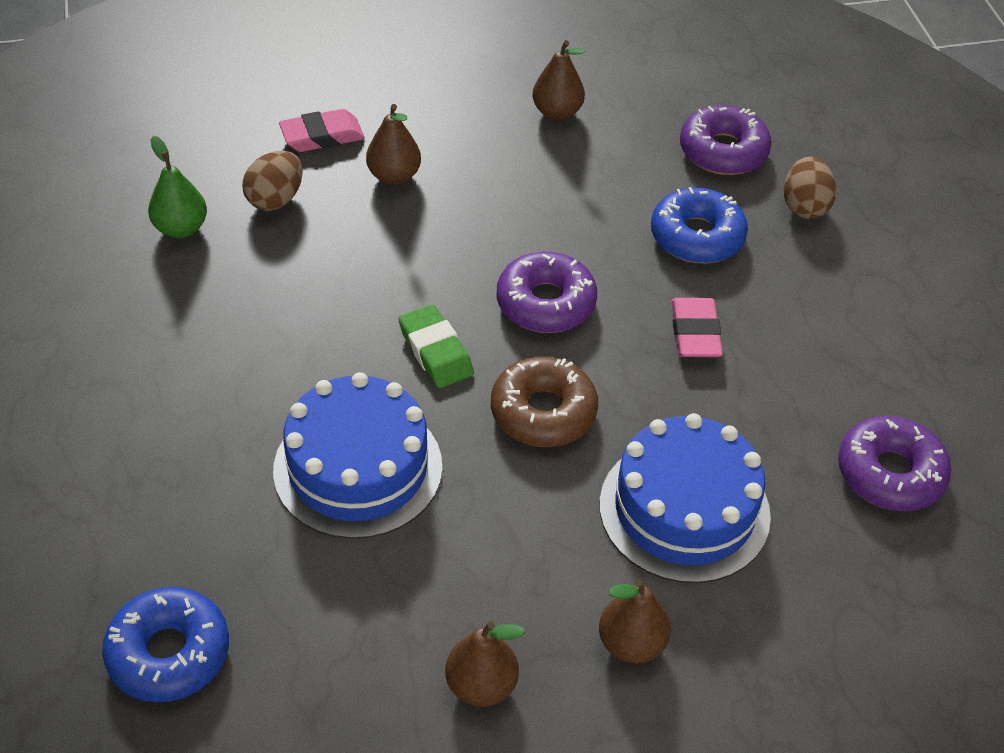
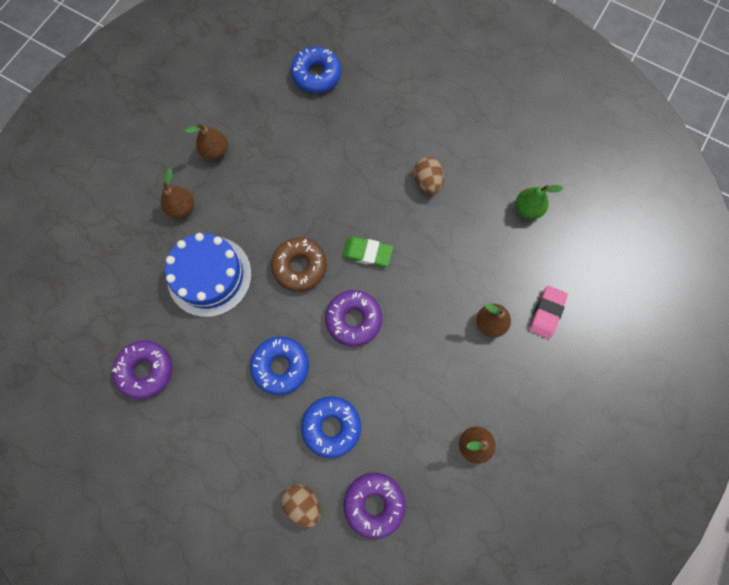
camera: 135 degrees right, 25 degrees up
(275, 199) = (516, 260): brown egg -> brown egg (427, 182)
(358, 468) = (336, 181): blue cake -> none
(695, 333) = (280, 366): pink eraser -> blue donut

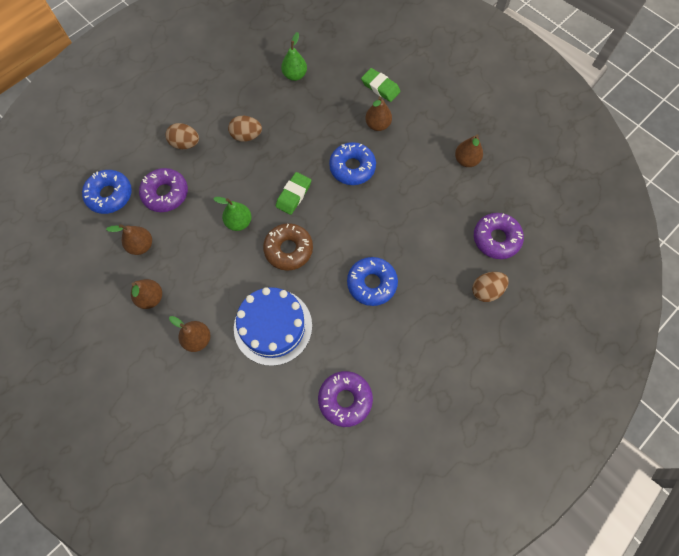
camera: 75 degrees left, 5 degrees down
(268, 123) = (141, 245): none -> brown pear
(318, 206) = (239, 222): none -> green pear
(331, 427) = (431, 255): blue donut -> blue donut (352, 167)
(353, 319) = (347, 219): purple donut -> purple donut (165, 193)
(398, 124) = (185, 144): none -> brown egg
(546, 313) = (380, 87): pink eraser -> green eraser

